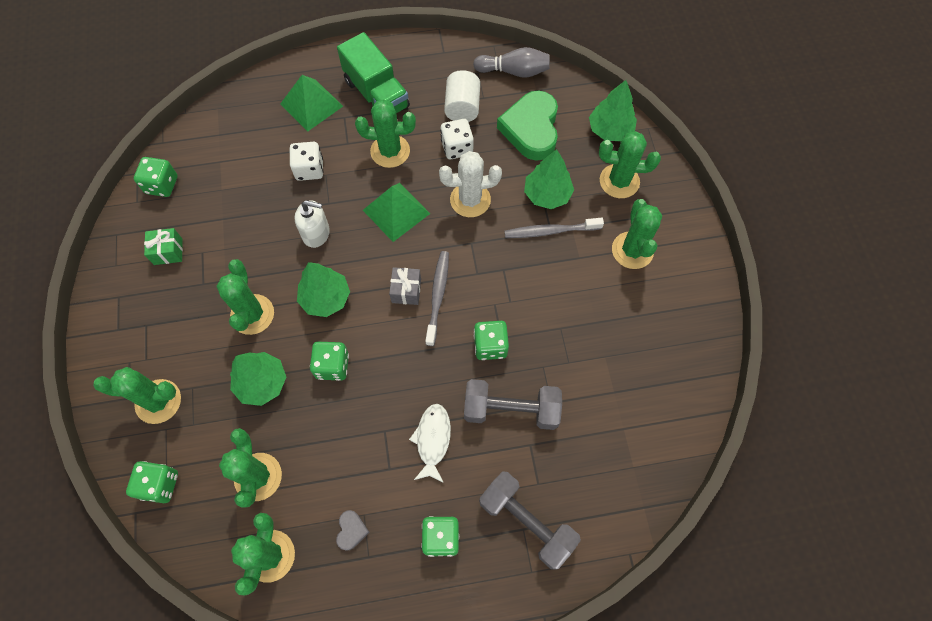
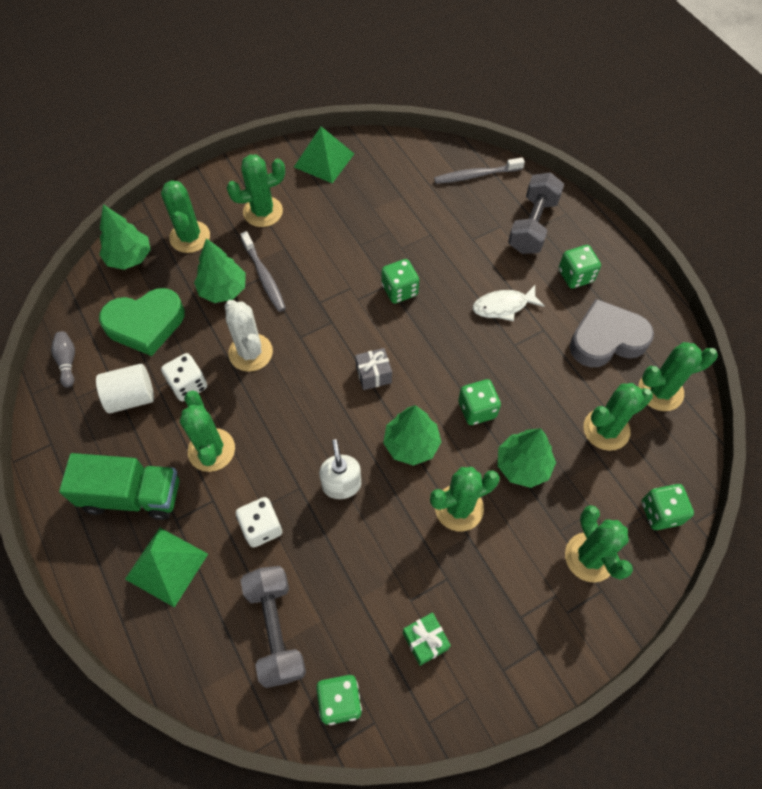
camera: 110 degrees left, 5 degrees down
(351, 530) = (606, 339): grey heart -> grey heart, size x2.40
(376, 94) = (132, 495): green truck -> green truck turned 60 degrees clockwise
(396, 211) = (287, 416): green pyramid -> green pyramid (324, 160)
(438, 296) = (368, 346): grey toothbrush -> grey toothbrush (476, 175)
(511, 410) = (450, 259): grey dumbbell -> grey dumbbell (276, 629)
(514, 71) = (67, 362): grey bowling pin -> grey bowling pin, size x0.66

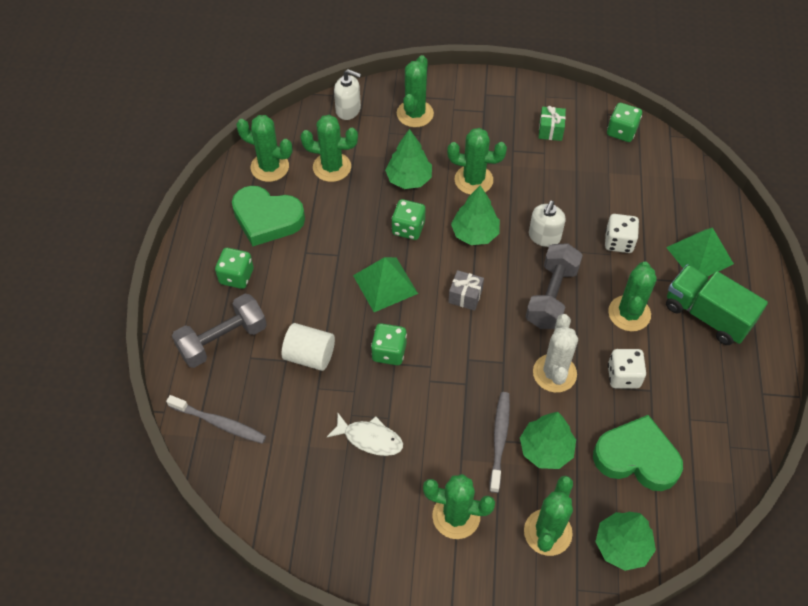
camera: 145 degrees left, 5 degrees down
(67, 362) = (725, 462): grey bowling pin -> none
(131, 397) = (678, 394): white cylinder -> white cylinder (310, 356)
(276, 629) = (641, 183): grey dumbbell -> grey dumbbell (551, 296)
(324, 160) = (349, 543): green pyramid -> green pyramid (385, 284)
(503, 306) = (317, 287): white fish -> white fish (370, 438)
(606, 339) = (267, 219): grey heart -> green heart
(660, 512) = (348, 110): green dice -> white soap dispenser

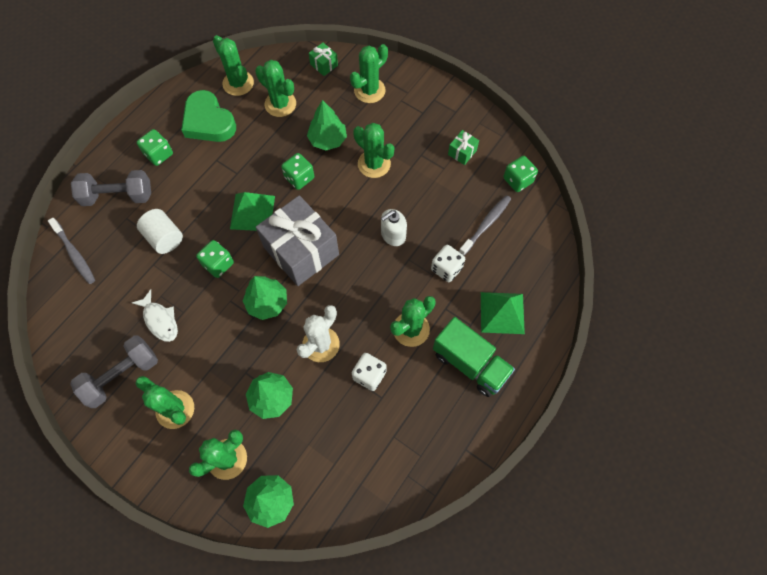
camera: 30 degrees right, 10 degrees up
(348, 110) = (324, 65): white soap dispenser -> green gift
(465, 296) = (301, 251): grey gift -> grey gift, size x2.41
(475, 233) = (344, 206): green tree -> green tree (267, 303)
(499, 439) = (245, 371): grey toothbrush -> grey toothbrush (486, 224)
(551, 296) = (363, 284): grey dumbbell -> grey dumbbell (122, 376)
(636, 457) = (331, 442): green heart -> none
(707, 315) = (470, 363): green truck -> green truck turned 150 degrees clockwise

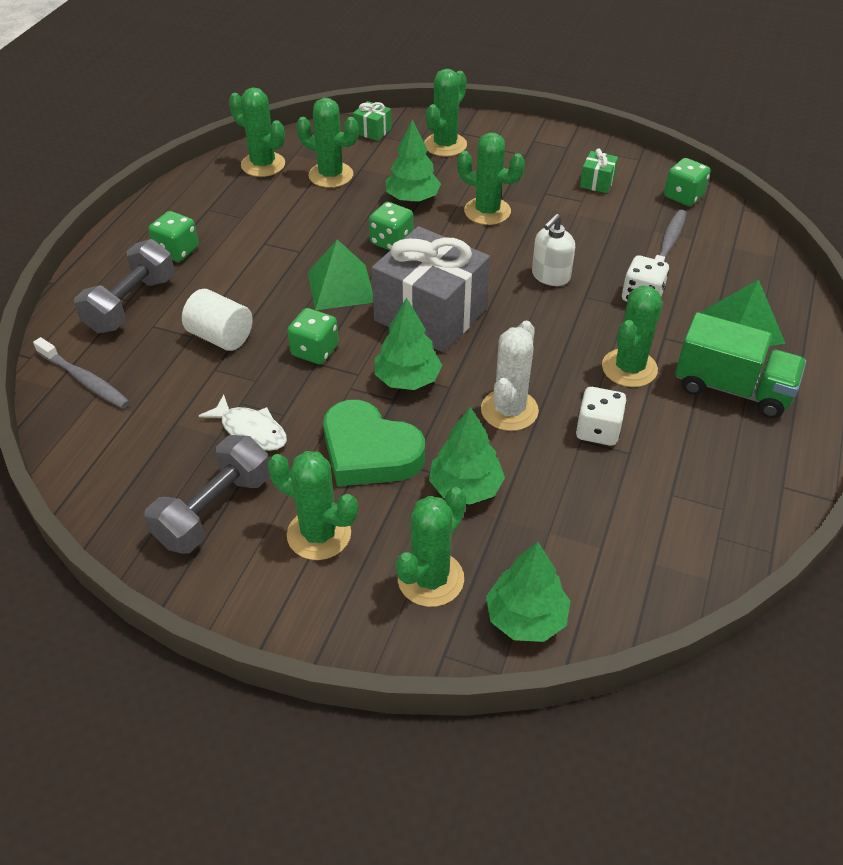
camera: 15 degrees left, 20 degrees down
(118, 196) = (131, 304): grey dumbbell -> grey dumbbell turned 45 degrees counterclockwise
(208, 122) = (237, 207): green heart -> green heart (369, 452)

